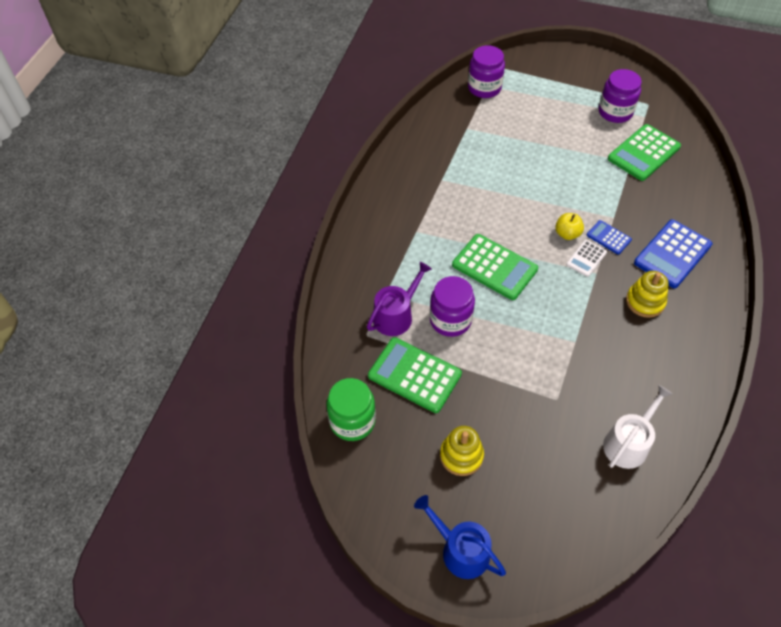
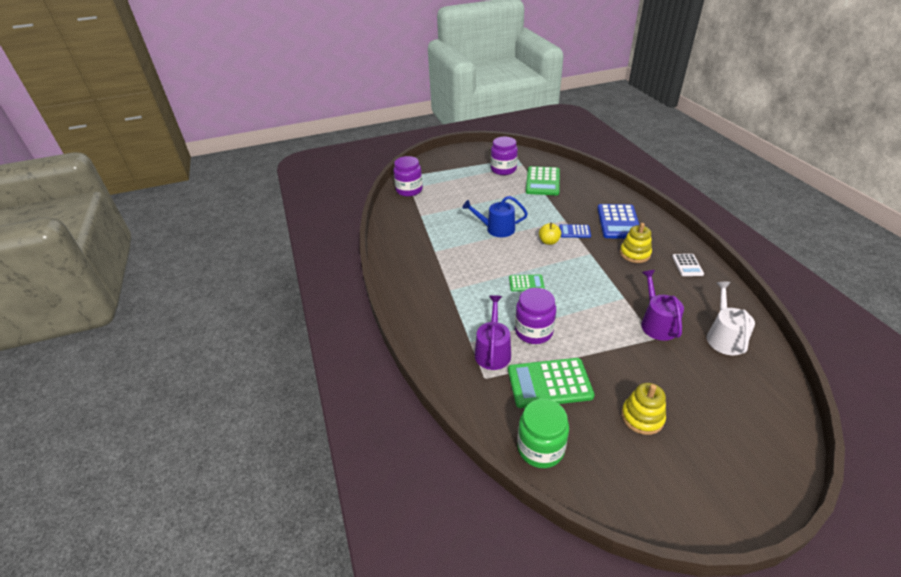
camera: 35 degrees left, 15 degrees down
(460, 550) = (720, 487): blue watering can -> blue watering can (496, 229)
(494, 267) = (526, 283): green calculator -> green calculator, size x0.53
(576, 387) = (657, 323): none -> purple watering can
(586, 258) = (575, 249): white calculator -> white calculator (687, 265)

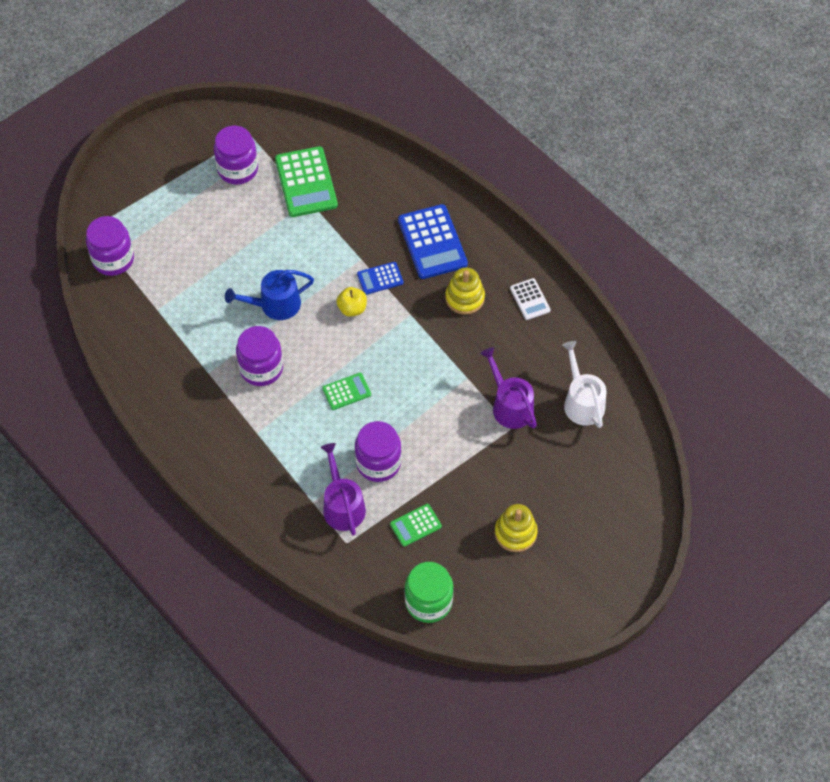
camera: 25 degrees left, 20 degrees up
(471, 257) = (261, 368): none -> purple jar
(549, 383) = (415, 525): green calculator -> green calculator, size x0.53

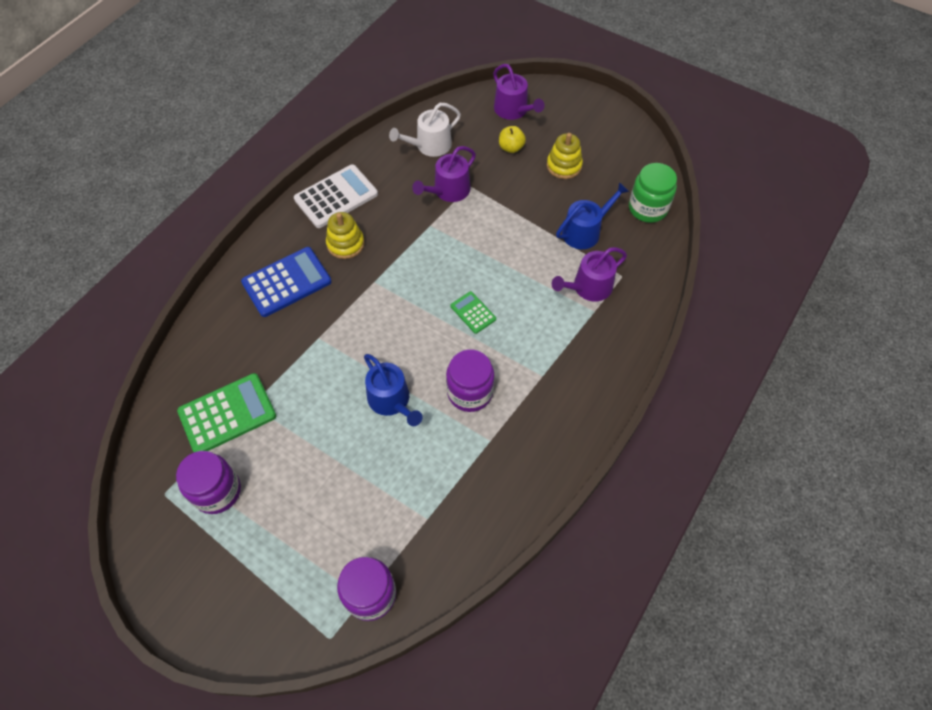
camera: 105 degrees left, 0 degrees up
(352, 308) = (379, 330): yellow apple -> yellow apple (511, 148)
(378, 463) = (537, 271): purple jar -> none
(380, 278) = (338, 315): blue calculator -> none
(415, 525) = (585, 231): green calculator -> blue watering can
(530, 299) = (336, 197): white calculator -> white calculator, size x1.88
(618, 503) = (513, 110): none -> purple watering can

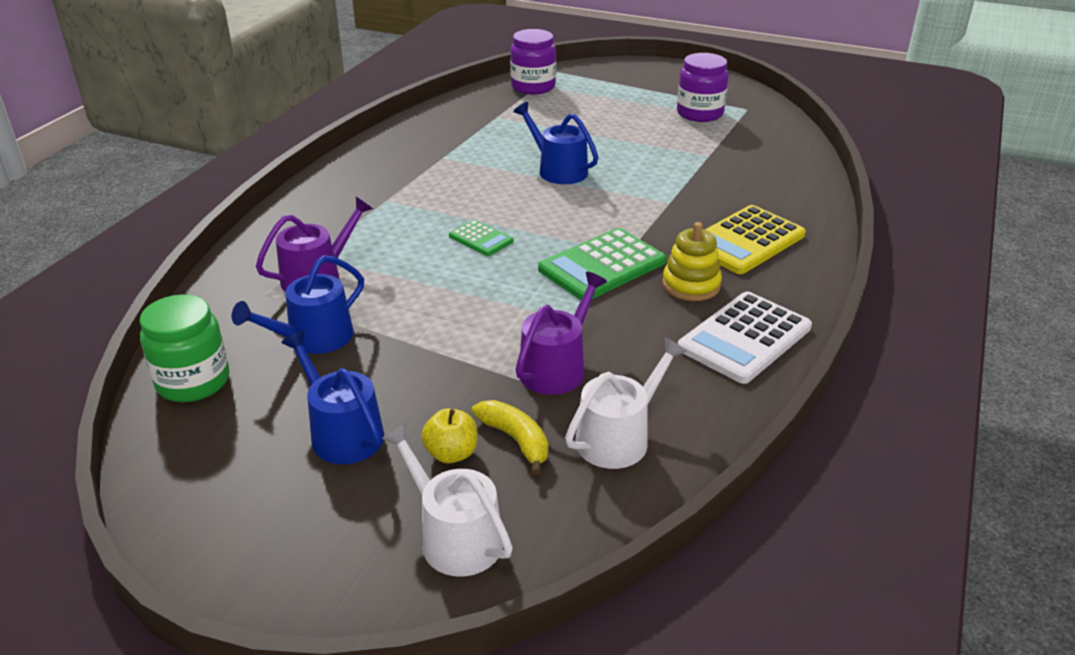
camera: 170 degrees right, 25 degrees down
(227, 414) = (728, 149): green calculator -> green calculator (602, 266)
(287, 282) = (745, 241): blue calculator -> yellow calculator
(470, 392) = (471, 182): purple jar -> none
(479, 151) = (516, 440): none -> yellow banana
(513, 110) = (454, 537): purple watering can -> white watering can
(564, 166) = (342, 433): yellow stacking toy -> blue watering can

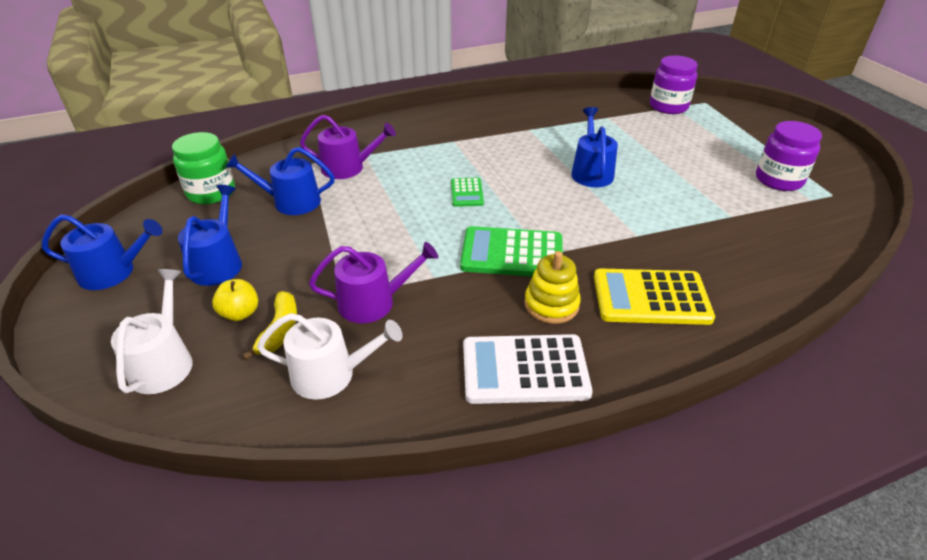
camera: 45 degrees right, 5 degrees up
(229, 517) = (113, 272): none -> blue watering can

